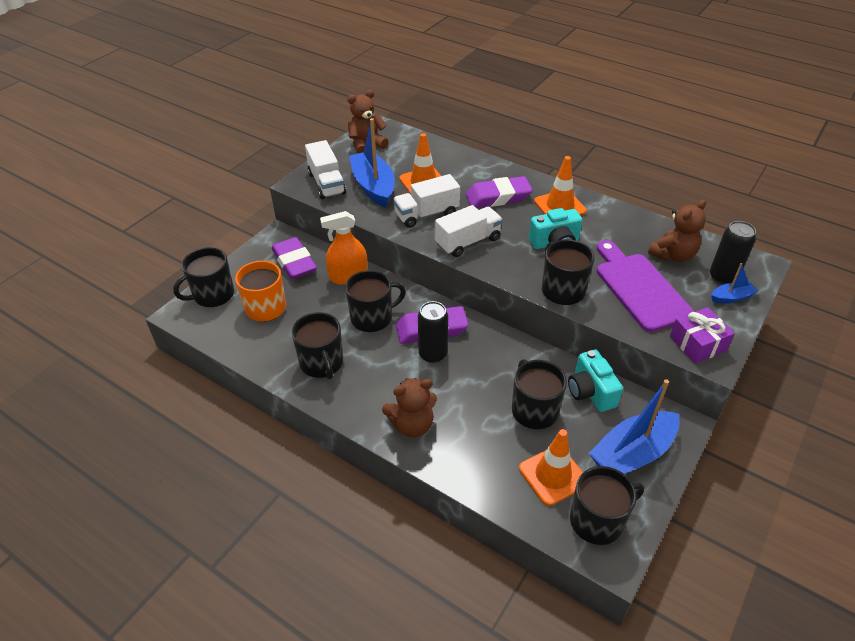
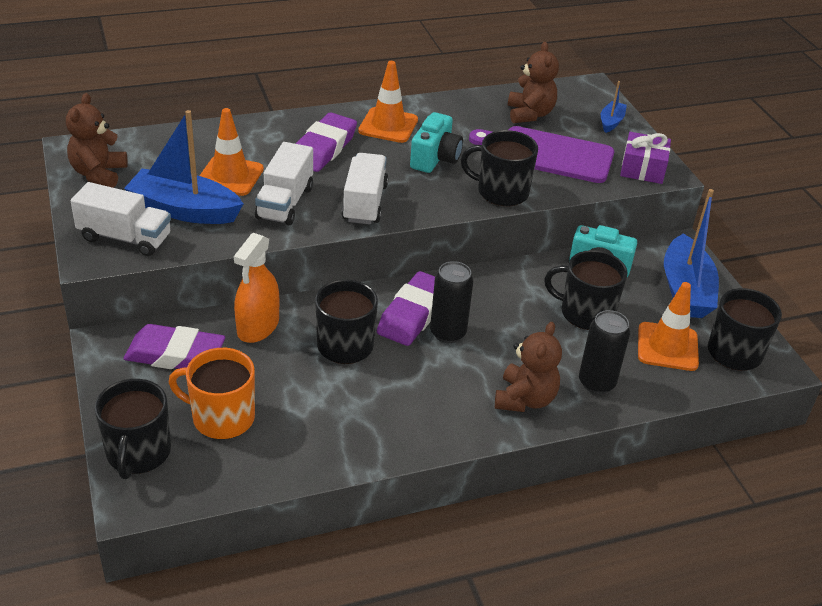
camera: 55 degrees left, 5 degrees down
(322, 363) = (369, 418): black mug -> none
(723, 277) = (584, 110): black can -> black can (596, 383)

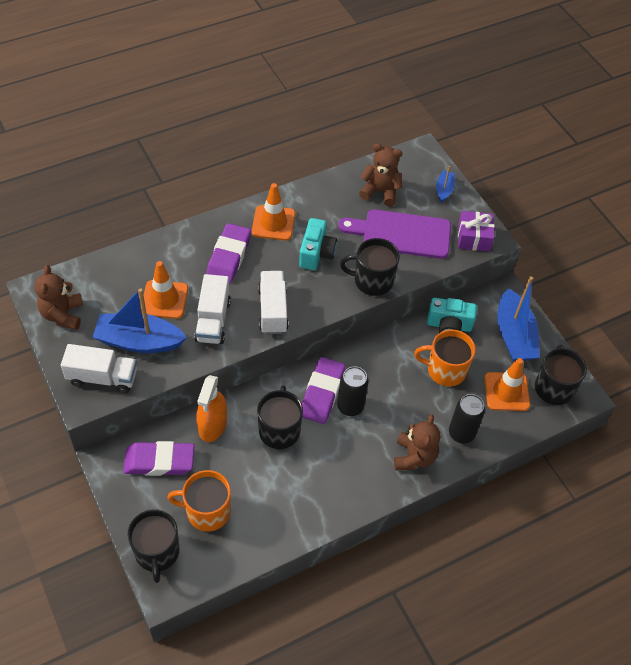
camera: 10 degrees left, 15 degrees up
(530, 114) = (380, 191): brown teddy bear -> brown teddy bear turned 60 degrees counterclockwise
(585, 313) = (445, 370): black mug -> orange mug

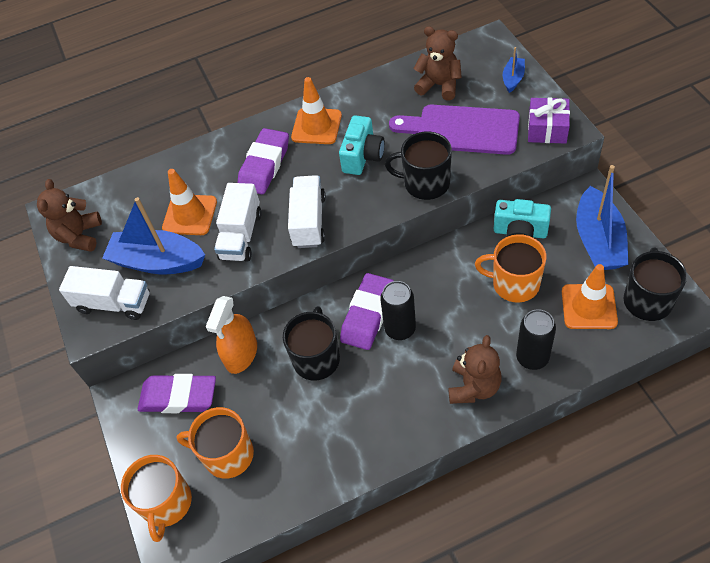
camera: 15 degrees right, 0 degrees up
(157, 552) = (166, 503): black mug -> orange mug

